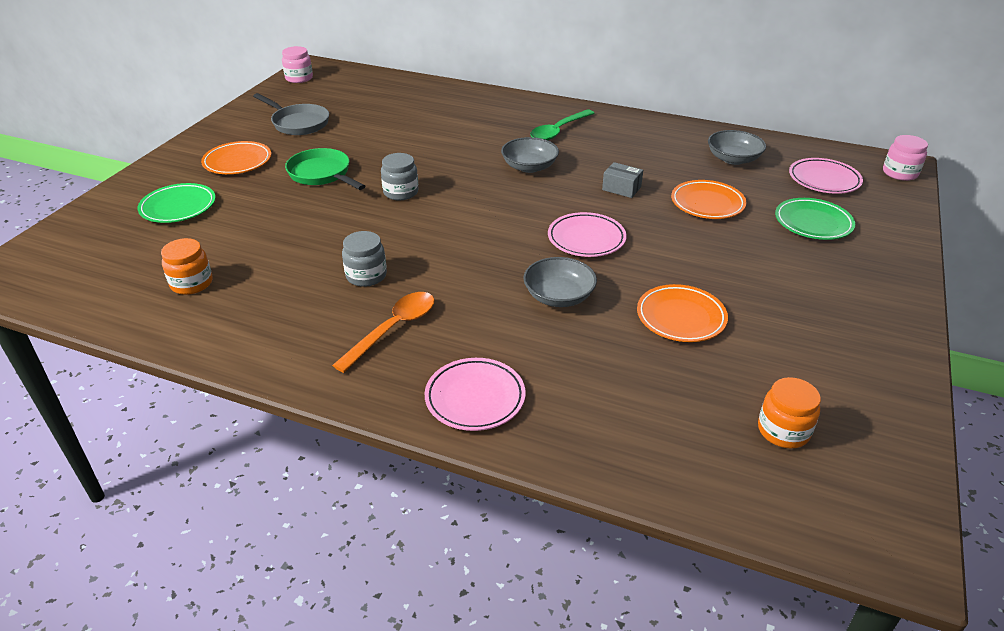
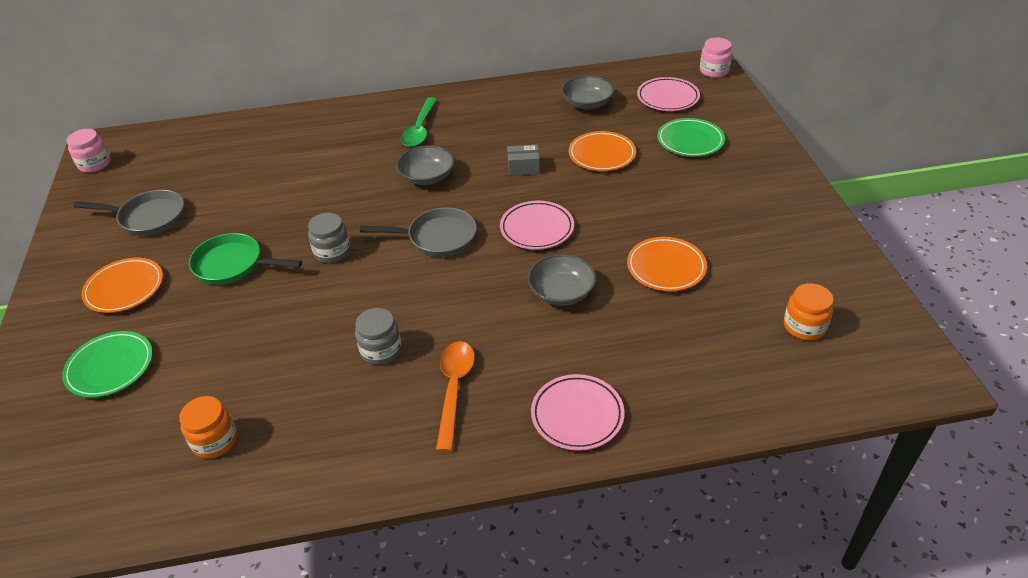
camera: 30 degrees left, 5 degrees up
(493, 213) = (437, 238): none -> grey pan

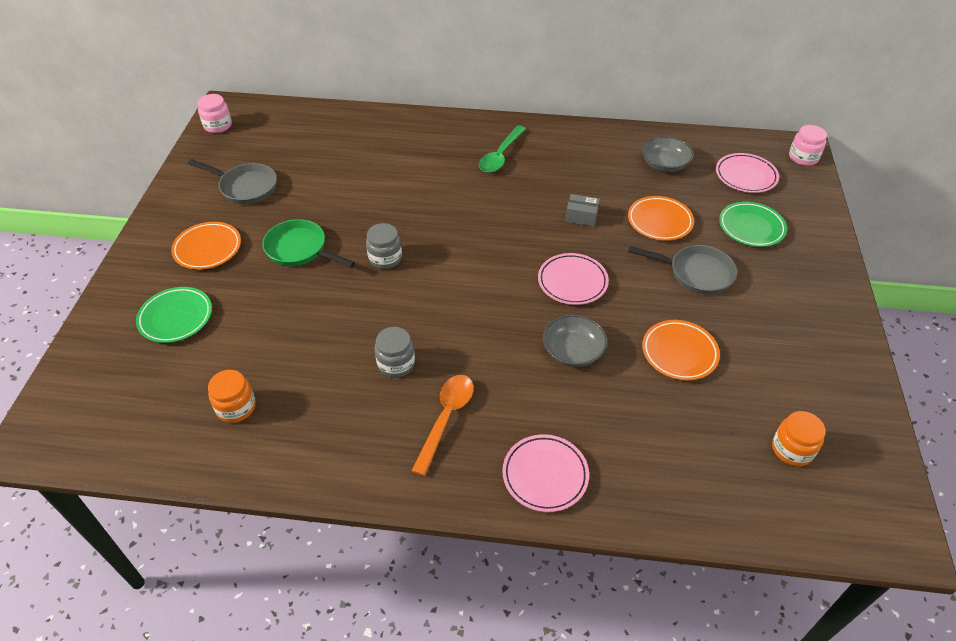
camera: 15 degrees right, 5 degrees up
(427, 177) = (491, 205): grey bowl -> none
(437, 238) = (480, 268): grey pan -> grey pan (696, 273)

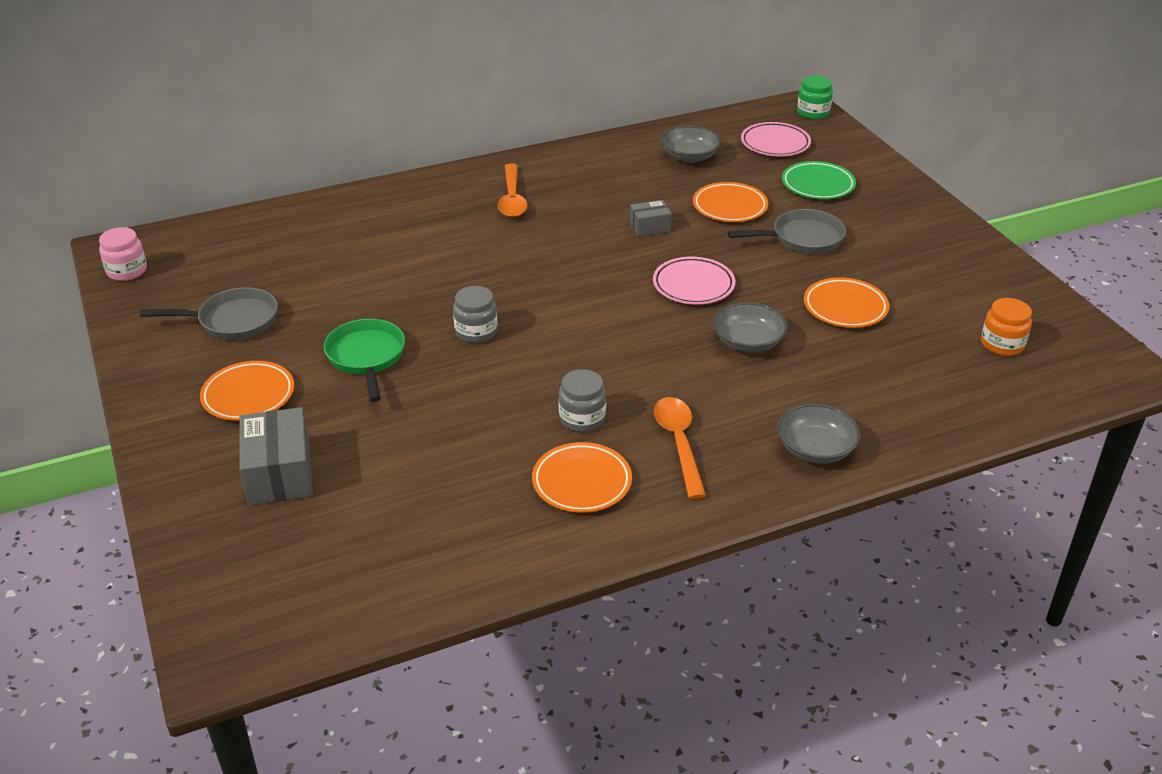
camera: 30 degrees left, 10 degrees down
(176, 317) = (279, 473): green plate -> grey box
(236, 407) = (443, 524): orange jar -> none
(299, 249) = (366, 357): green pan -> green pan turned 75 degrees clockwise
(351, 418) = (582, 482): none -> orange plate
(500, 156) = (512, 199): green spoon -> orange spoon
(545, 475) = (815, 449): pink plate -> grey bowl
(803, 157) = (813, 113): pink jar -> green jar

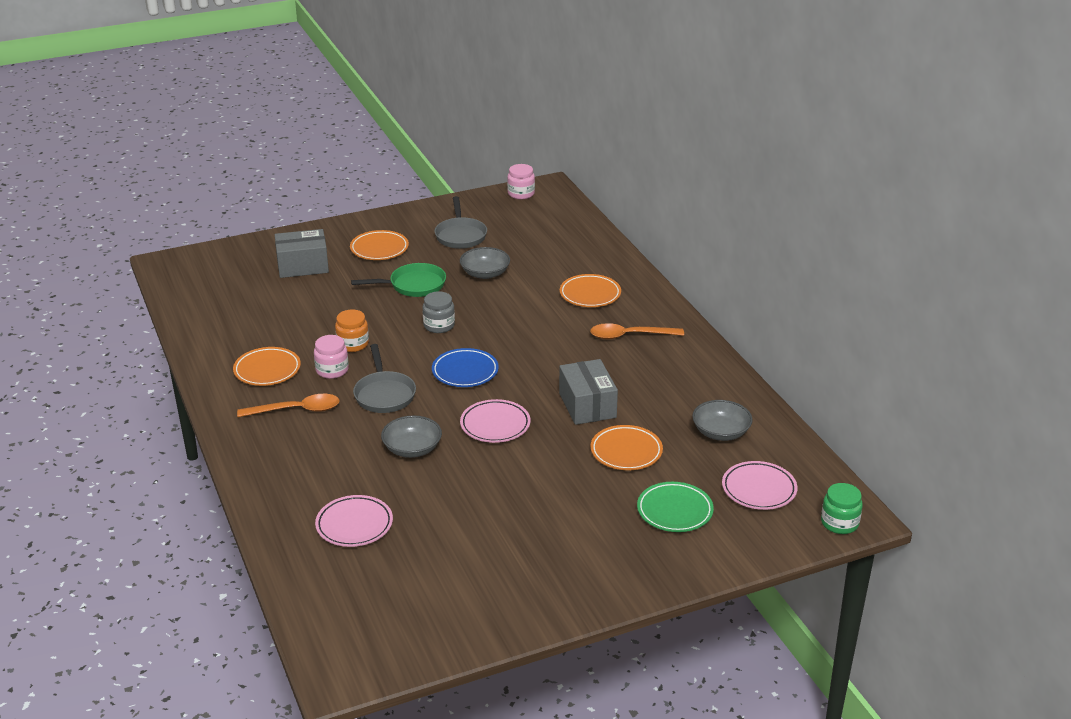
camera: 90 degrees right, 5 degrees down
(582, 418) = (332, 370): grey jar -> pink jar
(585, 308) = (465, 371): none -> blue plate
(650, 227) = (587, 405): grey box -> grey box, size x1.79
(802, 238) = (571, 491): grey pan -> grey pan (384, 394)
(815, 449) = (276, 471): grey bowl -> grey bowl (485, 273)
(845, 307) = (457, 506): orange plate -> orange plate (590, 294)
(899, 377) = (354, 525): none -> pink plate
(1002, 344) = (392, 595): orange jar -> orange jar (353, 344)

